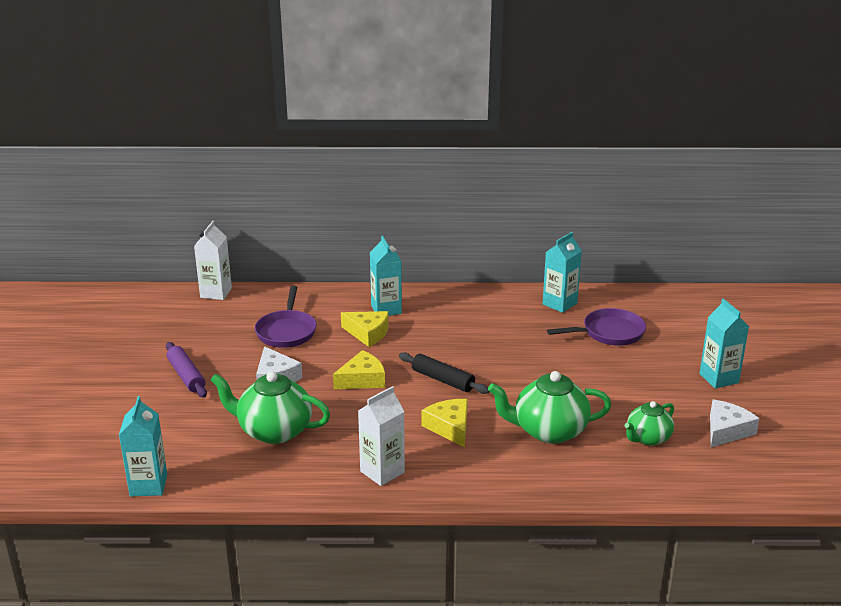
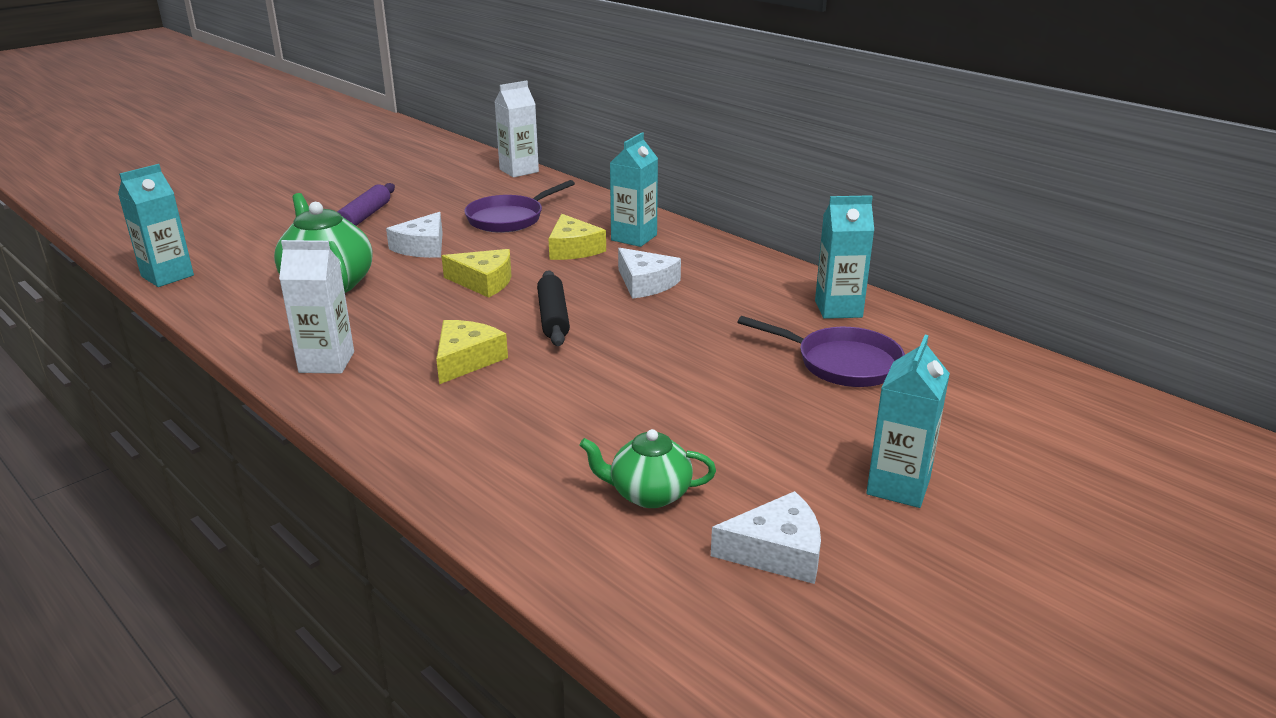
camera: 45 degrees right, 0 degrees up
(448, 335) = (645, 283): none -> white cheese
(548, 431) = (552, 418): green teapot -> none

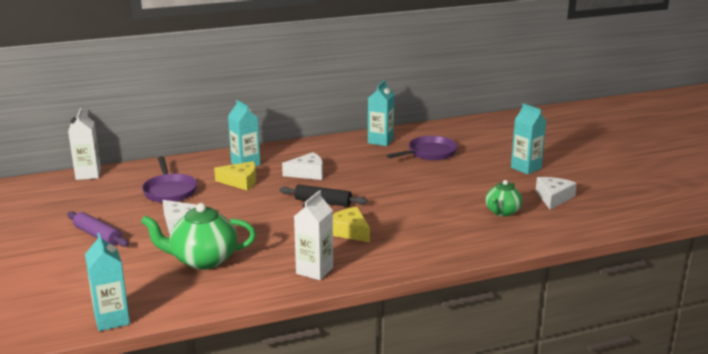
camera: 65 degrees left, 5 degrees down
(484, 282) = (256, 212): yellow cheese -> none

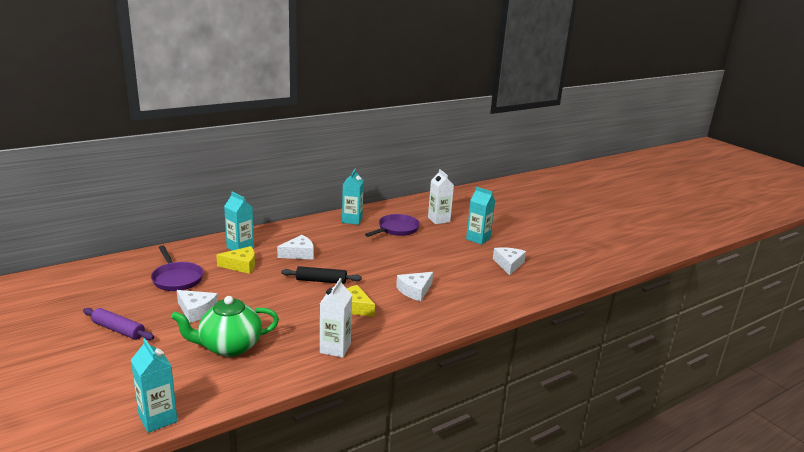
camera: 15 degrees left, 0 degrees up
(88, 174) = (91, 266): white carton -> white carton (439, 220)
(427, 219) = (415, 291): none -> white cheese
(502, 212) = (473, 280): green teapot -> none

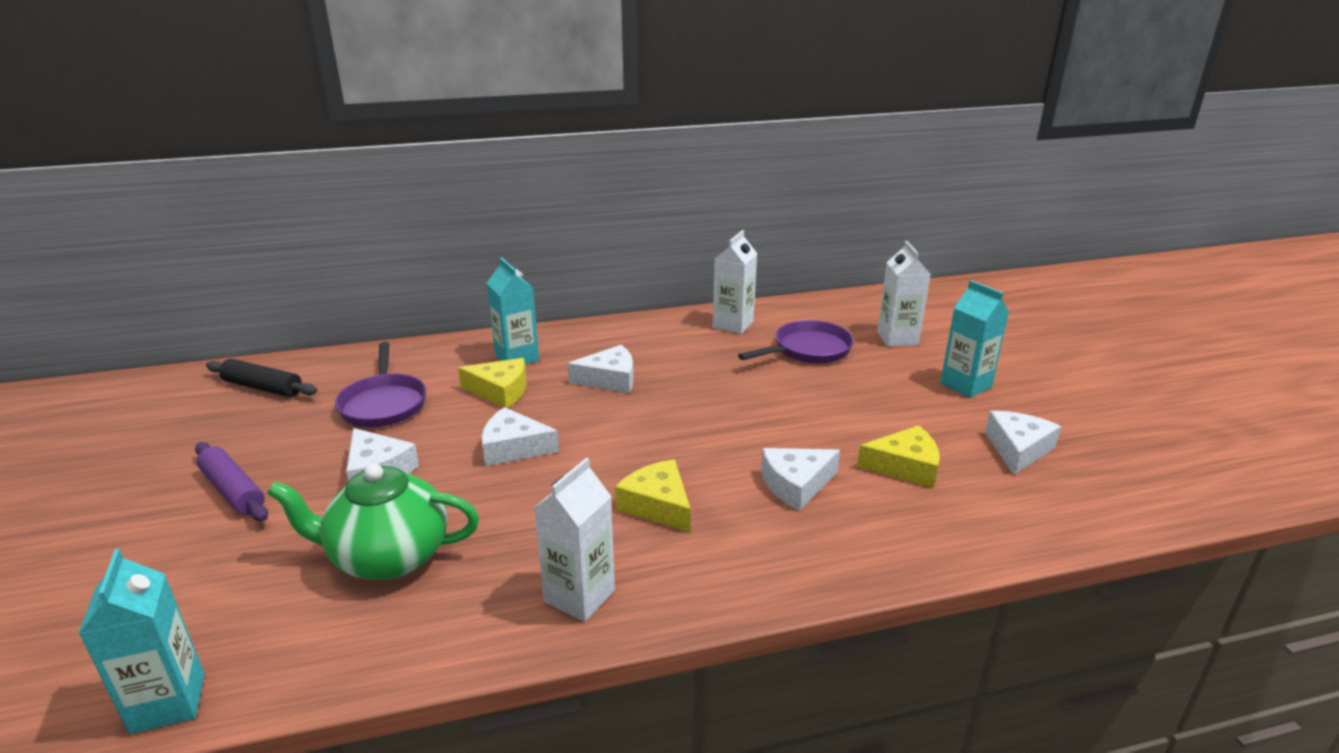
camera: 20 degrees right, 5 degrees up
(265, 291) = (513, 448): none -> white cheese
(321, 281) = (623, 438): black rolling pin -> black rolling pin (263, 387)
(352, 220) = (733, 325): turquoise carton -> white carton
(461, 277) = (905, 467): none -> yellow cheese

